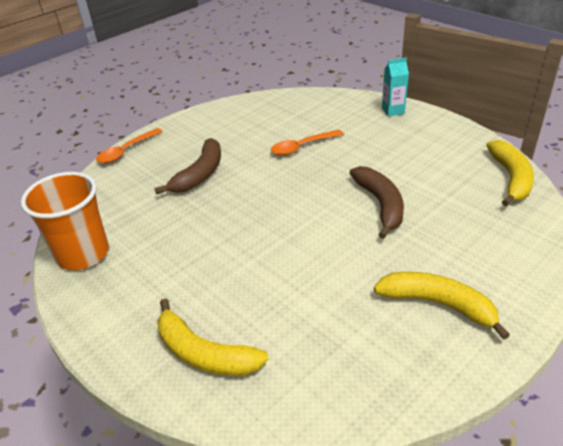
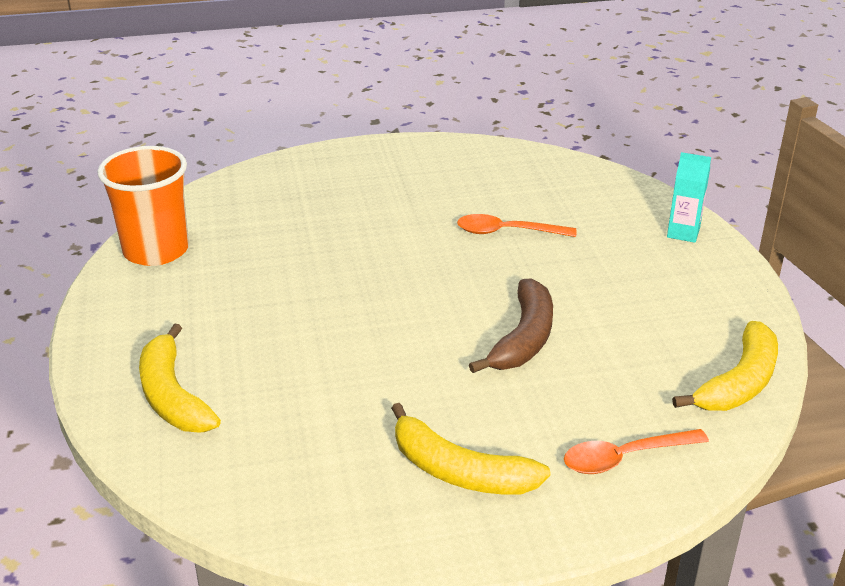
camera: 30 degrees right, 5 degrees down
(126, 151) = (302, 158): orange spoon -> orange spoon (625, 457)
(200, 174) = (354, 216): brown banana -> none
(438, 304) = (459, 471): yellow banana -> yellow banana turned 150 degrees clockwise

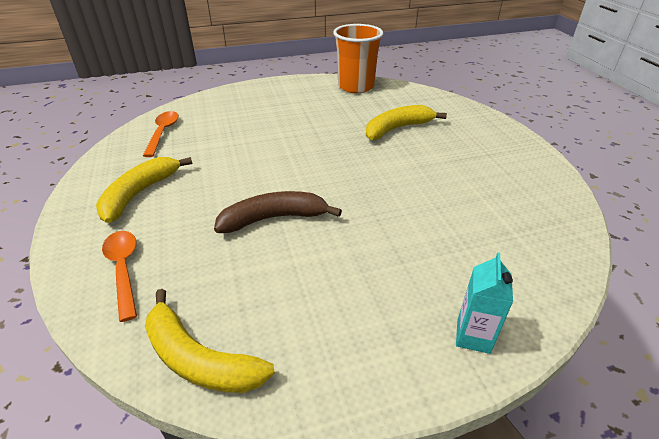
camera: 85 degrees right, 5 degrees up
(172, 396) = (228, 105): yellow banana -> yellow banana (397, 129)
(507, 232) = (423, 208): orange spoon -> orange spoon (163, 133)
(523, 338) = (274, 218): brown banana -> brown banana turned 150 degrees clockwise

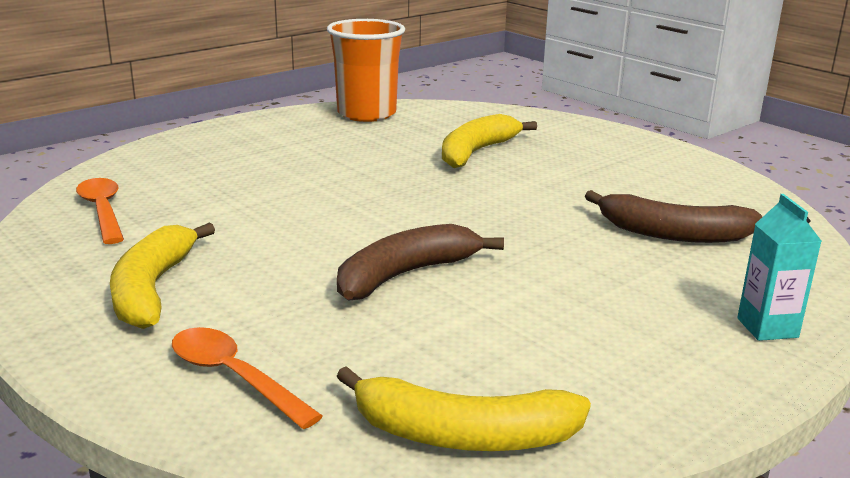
camera: 25 degrees left, 15 degrees down
(473, 228) = (673, 234): none -> brown banana

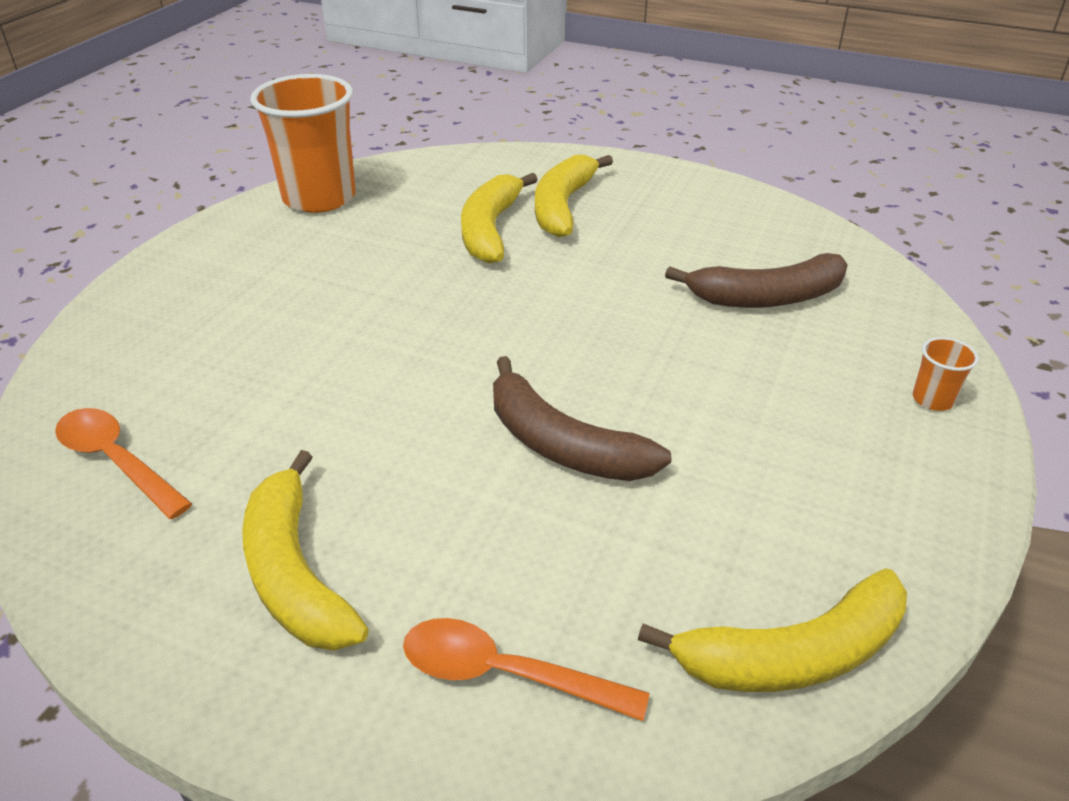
camera: 25 degrees left, 15 degrees up
(405, 275) = (562, 444): brown banana -> brown banana turned 75 degrees counterclockwise
(550, 150) = (563, 206): none -> yellow banana
(767, 328) = (932, 399): turquoise carton -> orange cup

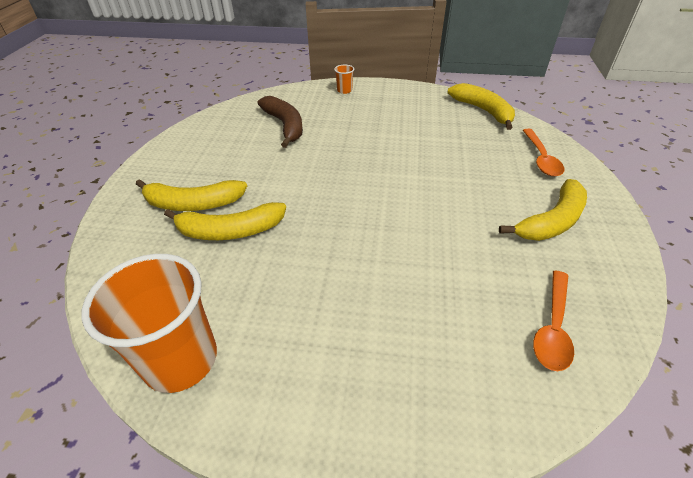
camera: 105 degrees left, 5 degrees up
(562, 444) = (423, 166): brown banana -> none

